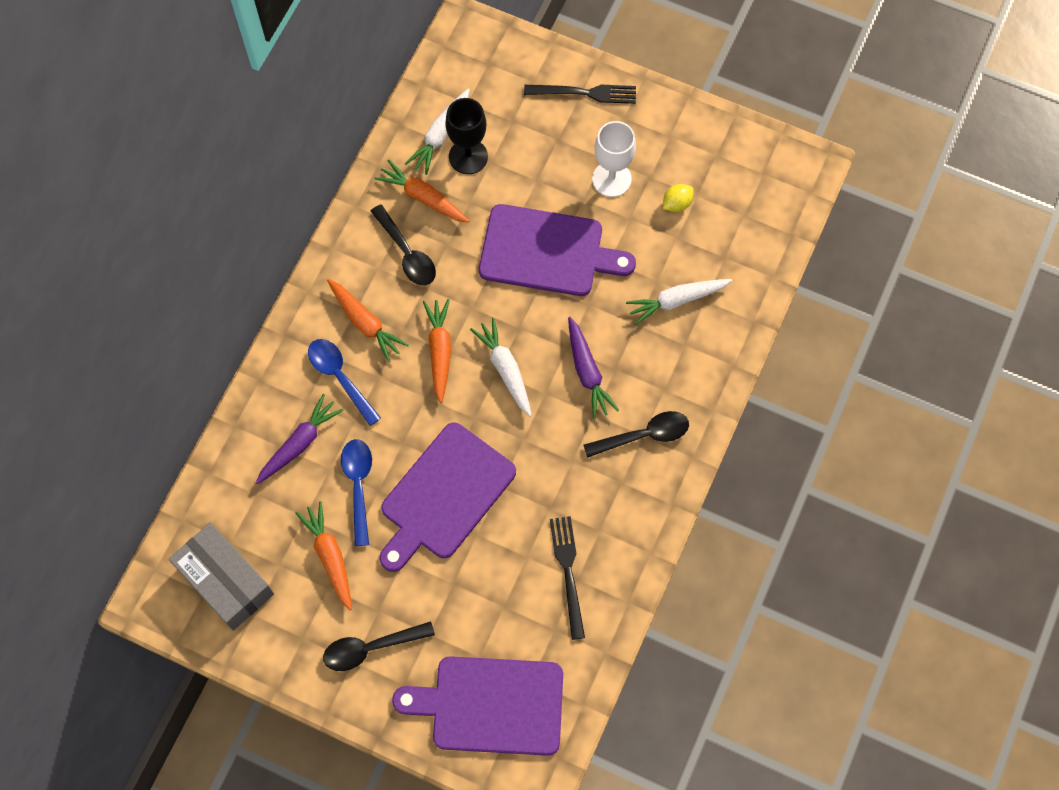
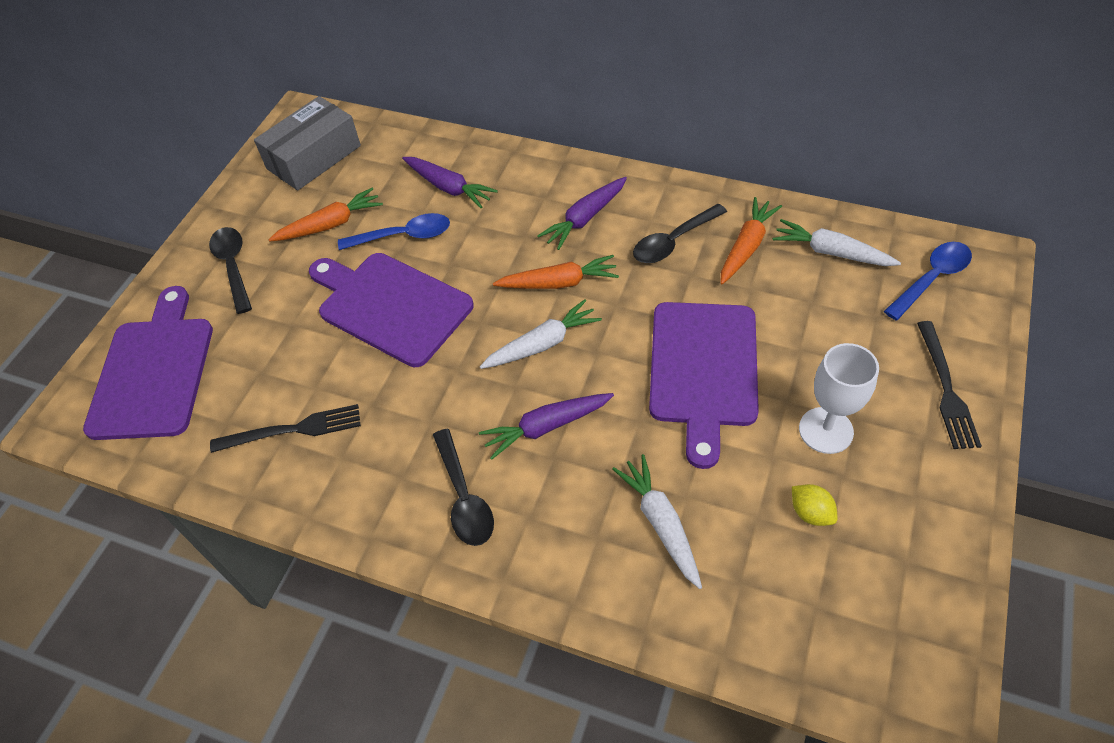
camera: 90 degrees right, 15 degrees down
(340, 377) = (521, 207): blue spoon -> blue spoon (931, 279)
(365, 322) = (585, 218): orange carrot -> purple carrot
(468, 156) = (811, 280): black goblet -> none

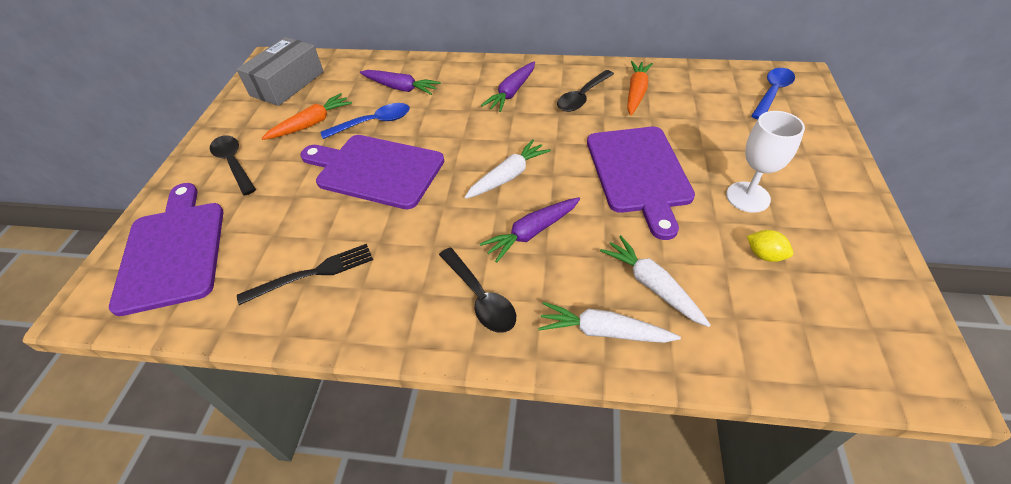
camera: 15 degrees left, 5 degrees down
(558, 283) = (506, 134): orange carrot -> none
(831, 252) = (697, 88): white carrot -> white carrot (603, 331)
(946, 389) = (818, 156): black fork -> none

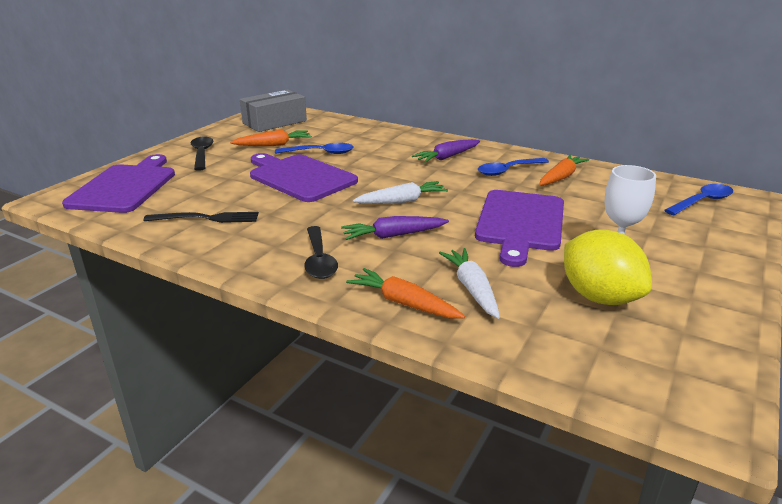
camera: 20 degrees right, 20 degrees down
(400, 88) = (358, 139): purple carrot -> none
(582, 97) = (508, 171): black spoon -> blue spoon
(603, 331) = (404, 303): white carrot -> orange carrot
(764, 255) = (599, 297): yellow lemon -> yellow lemon, size x2.25

